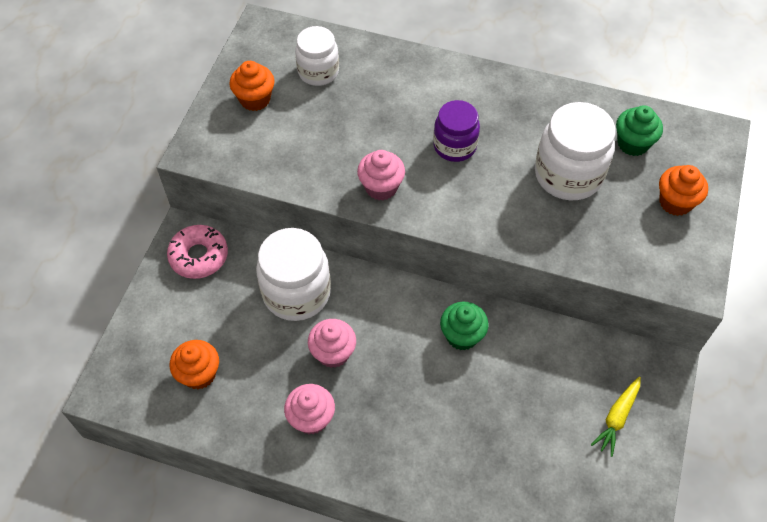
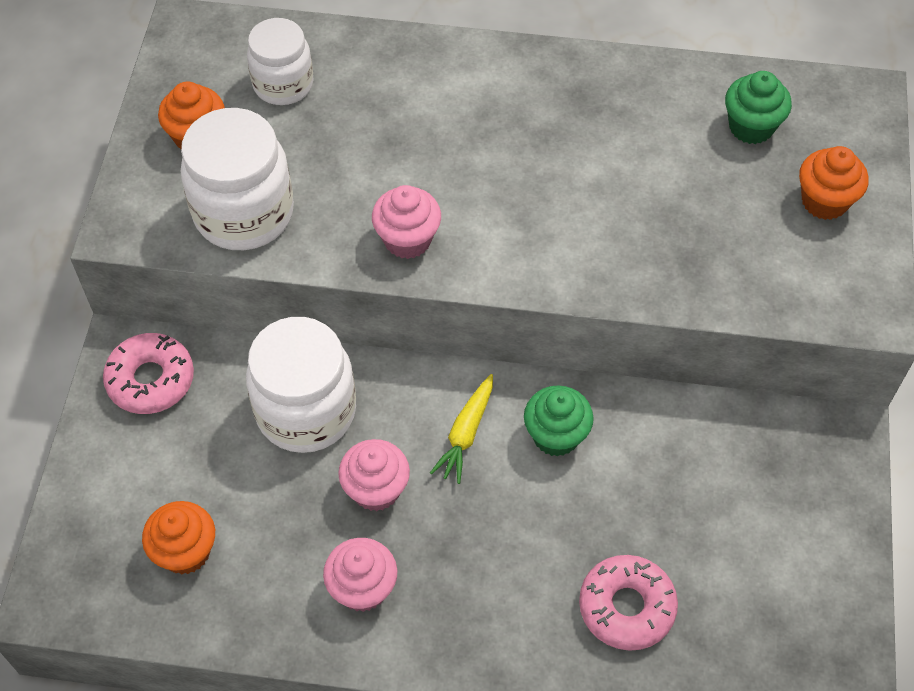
camera: 10 degrees left, 0 degrees up
(454, 146) = (502, 165): purple jar -> none
(488, 461) = (626, 607): none -> pink donut
(568, 175) = (669, 184): white jar -> white jar (244, 213)
(617, 418) = (793, 516): yellow carrot -> yellow carrot (466, 433)

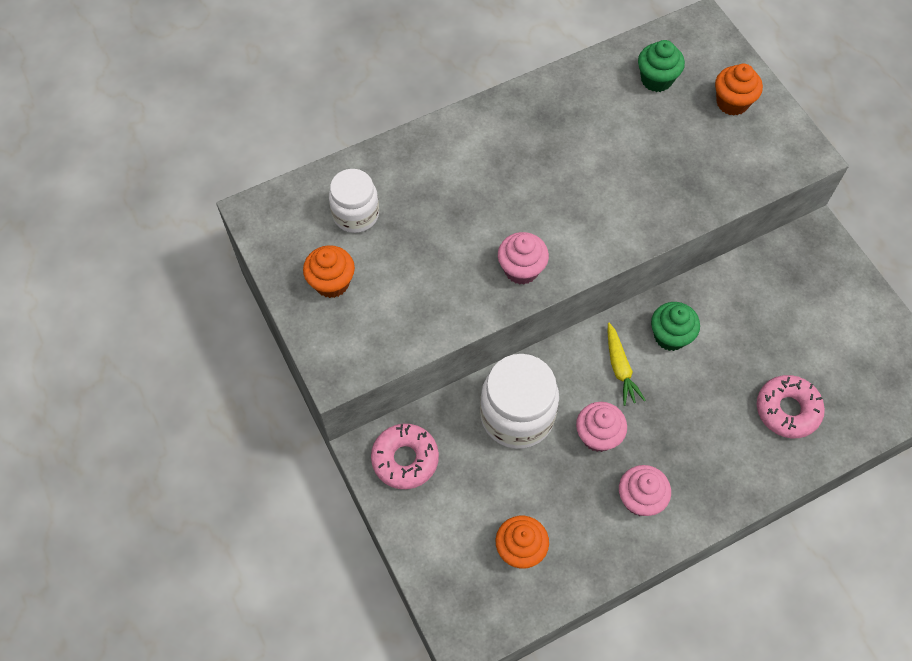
camera: 35 degrees left, 5 degrees up
(244, 213) = (407, 314): white jar -> none

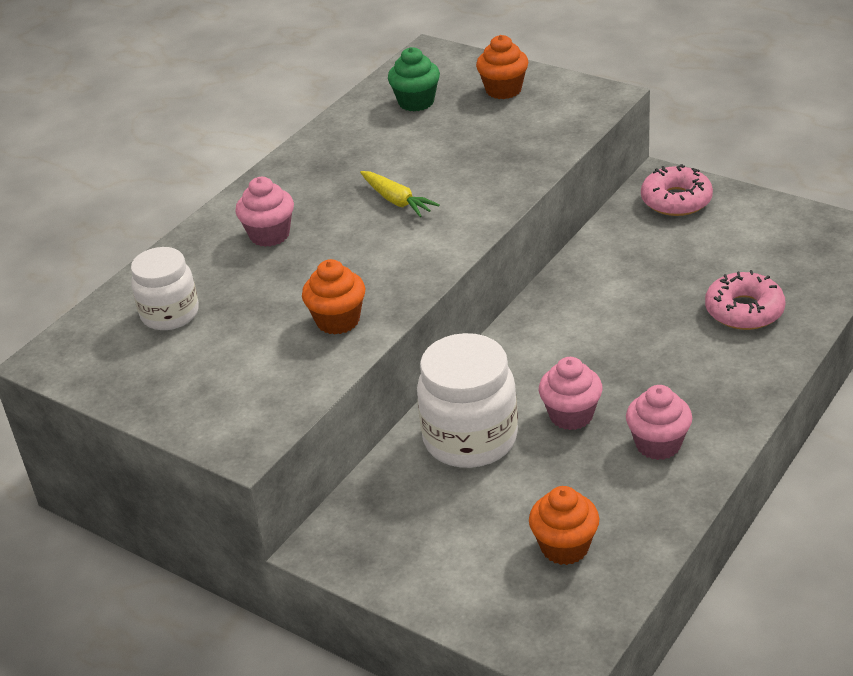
camera: 25 degrees left, 25 degrees down
(332, 283) = (182, 377): orange cupcake -> orange cupcake (338, 321)
(405, 459) = (370, 533): pink donut -> pink donut (676, 200)
(521, 269) = (389, 281): pink cupcake -> pink cupcake (269, 235)
(620, 368) = (549, 353): yellow carrot -> yellow carrot (396, 201)
(670, 336) = (580, 307): green cupcake -> none

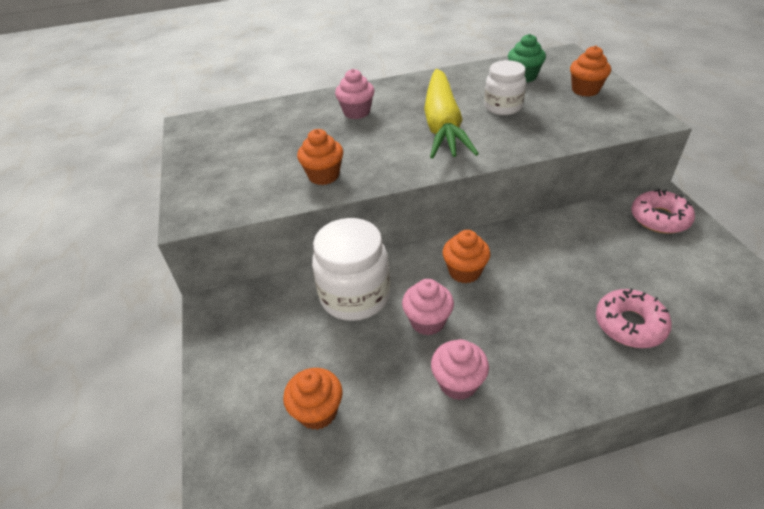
camera: 40 degrees right, 5 degrees up
(170, 314) = (260, 129): white jar -> white jar (503, 107)
(396, 201) = (442, 125): yellow carrot -> yellow carrot, size x2.23
(552, 352) = (464, 272): none -> orange cupcake

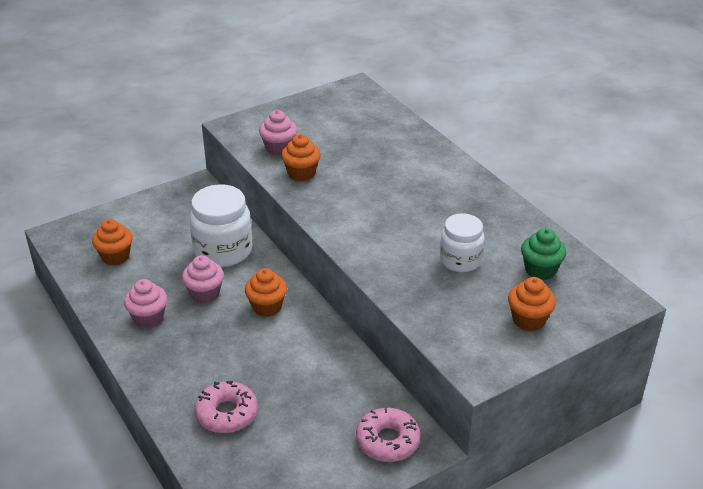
camera: 70 degrees right, 5 degrees down
(356, 112) = (411, 169): pink cupcake -> pink cupcake (279, 148)
(442, 125) = (408, 225): yellow carrot -> none

